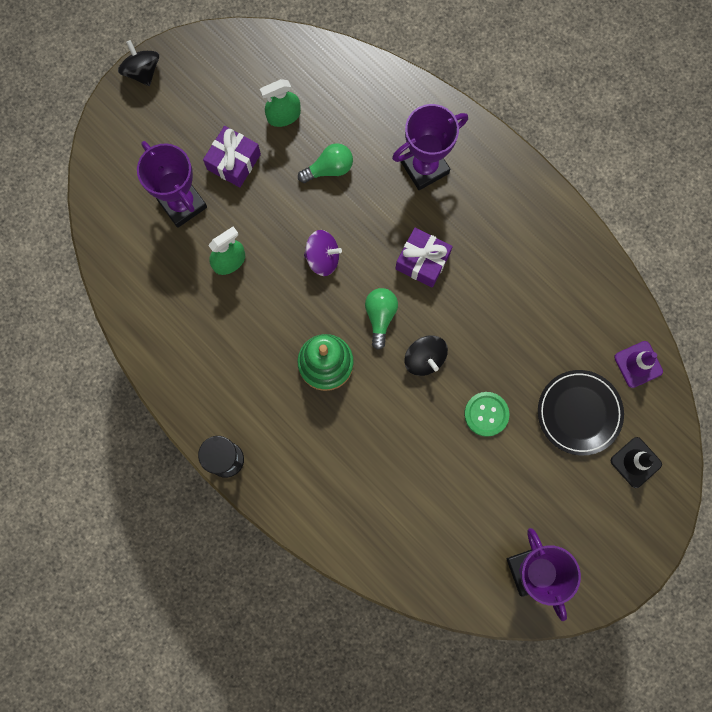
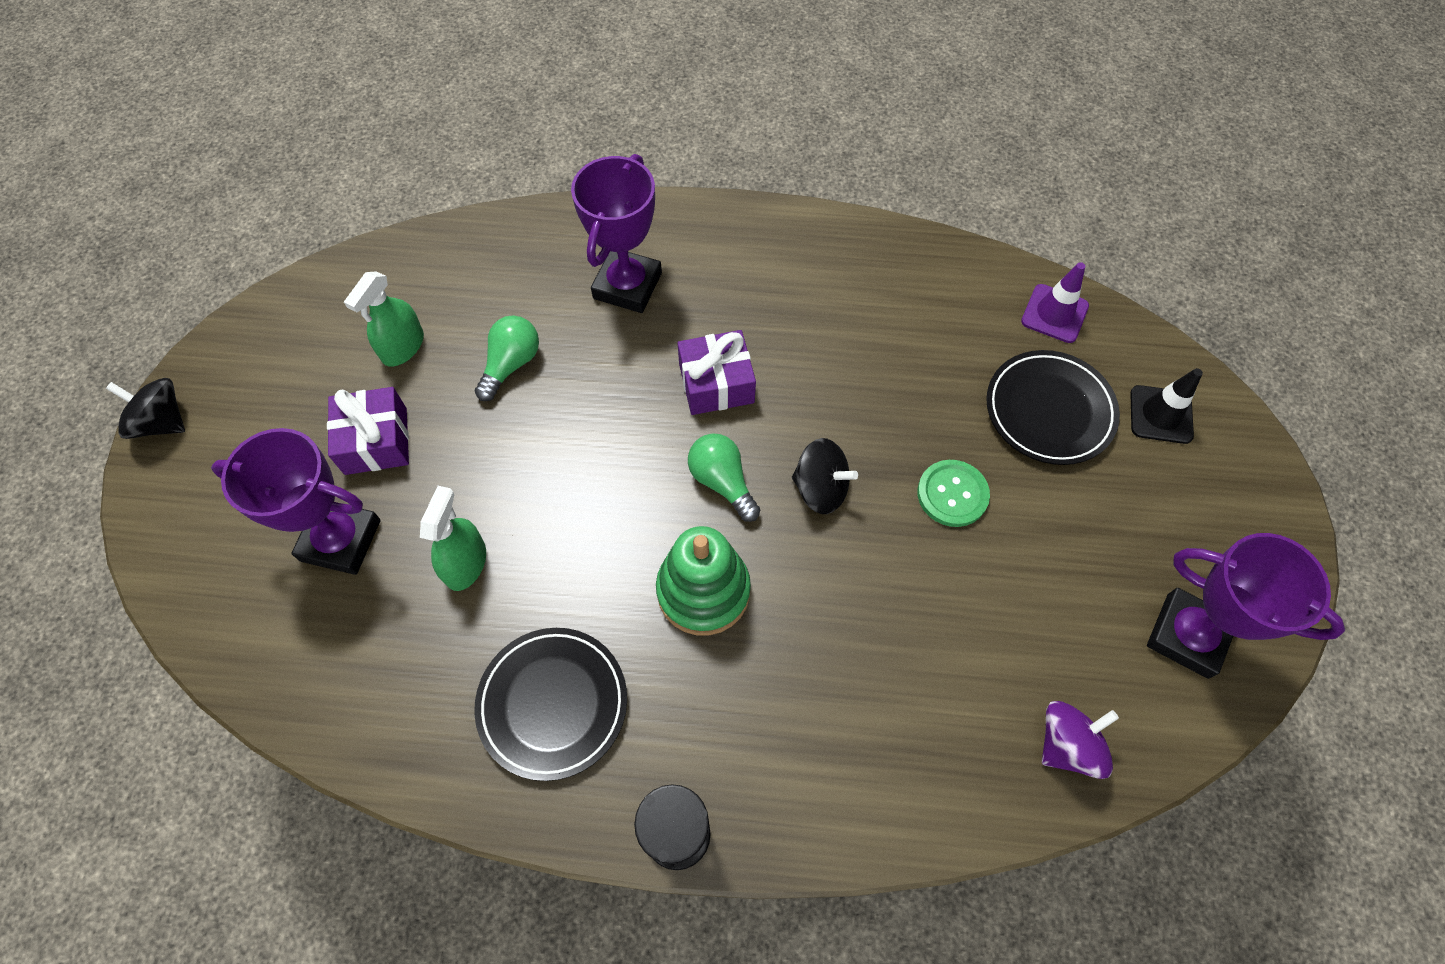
camera: 40 degrees left, 15 degrees down
(218, 360) = (553, 704): none -> black plate
(323, 258) = (589, 468): purple spinning top -> purple spinning top (1067, 745)

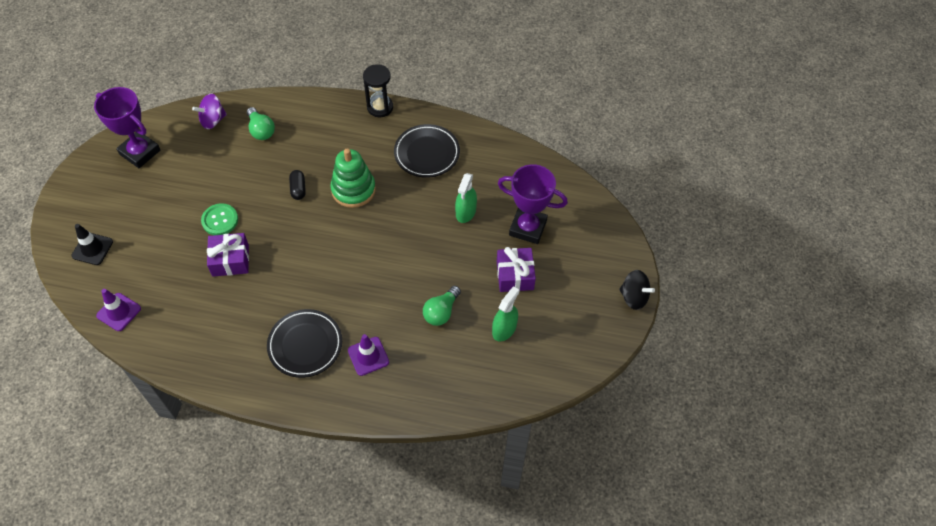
camera: 175 degrees left, 5 degrees down
(627, 286) = (368, 356): purple trophy -> purple traffic cone
(716, 383) = (326, 289): purple gift -> purple gift (230, 260)
(722, 482) = (334, 237): green light bulb -> green light bulb (261, 130)
(818, 580) = (298, 189): none -> black capsule
(820, 488) = (285, 229): black spinning top -> none
(1049, 411) = (150, 256): black plate -> black plate (305, 345)

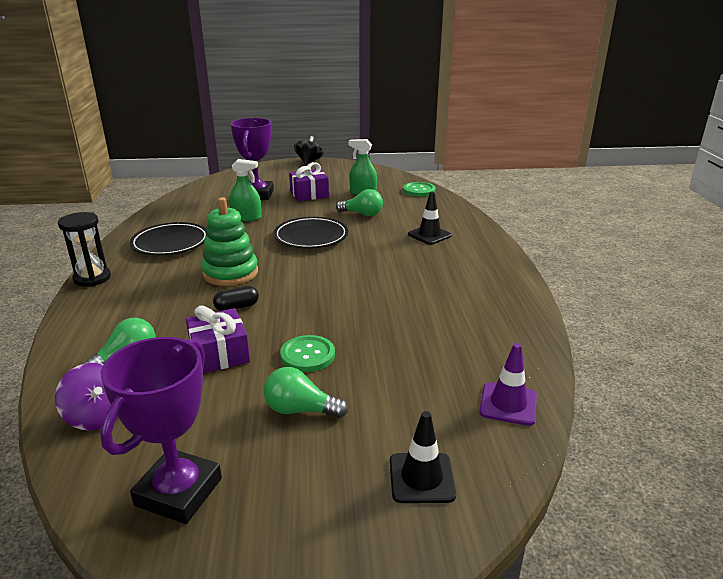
camera: 105 degrees left, 30 degrees down
(170, 207) = (300, 410): none -> green light bulb
(230, 260) = (368, 331): purple gift -> purple gift (219, 354)
(305, 345) = (443, 264): black plate -> black plate (311, 237)
(368, 356) = (429, 235): purple traffic cone -> black traffic cone
(493, 390) = (419, 190): none -> green button

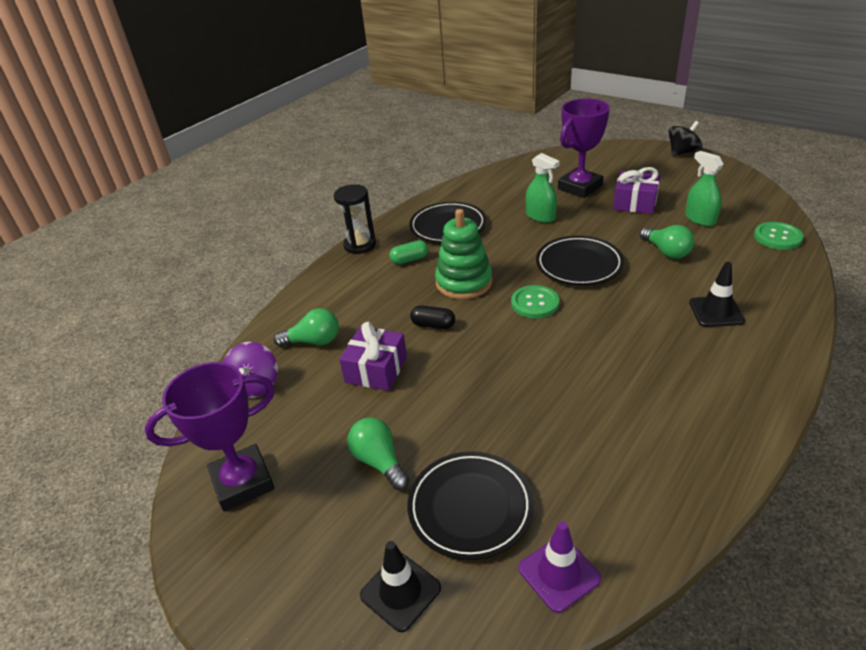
camera: 45 degrees right, 10 degrees up
(159, 273) = (409, 259): none -> green capsule
(307, 355) = (438, 408): green button -> green button (535, 303)
(407, 400) = (470, 507): none -> black plate

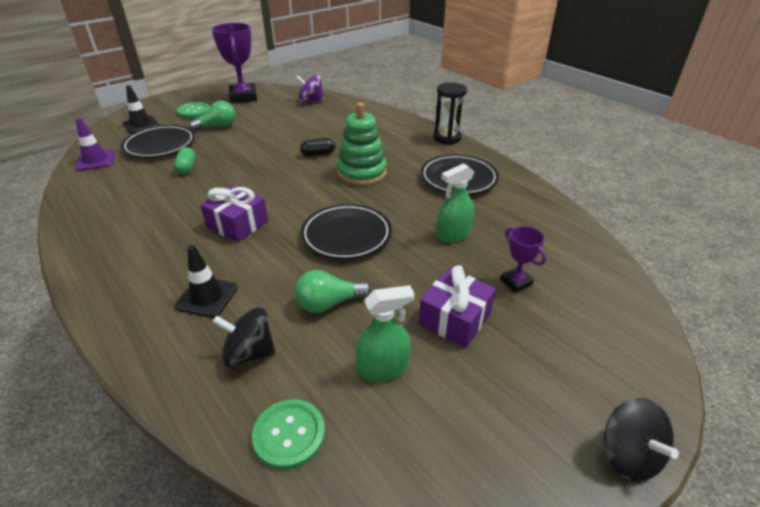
camera: 100 degrees right, 0 degrees up
(313, 341) = (336, 116): green light bulb -> none
(376, 369) = (291, 131): purple gift -> purple gift (237, 224)
(409, 259) = (412, 155): green capsule -> green capsule (187, 167)
(433, 325) = (318, 154): black capsule -> black capsule turned 45 degrees clockwise
(535, 303) = (308, 199): green button -> green button (194, 111)
(580, 187) = (516, 282): purple trophy -> purple trophy, size x0.51
(743, 270) = (249, 353): none -> black spinning top

